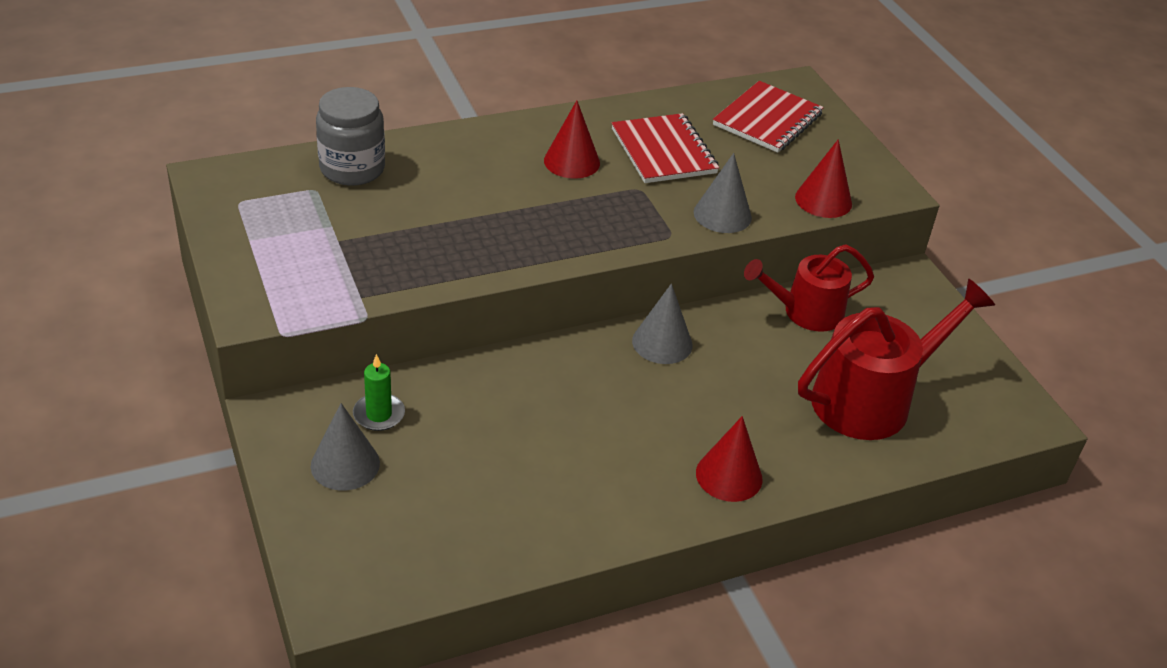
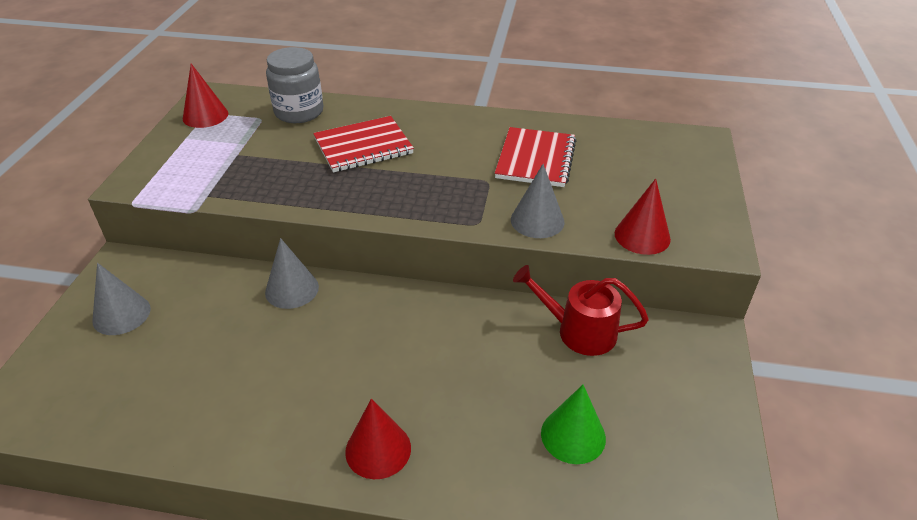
camera: 35 degrees right, 0 degrees up
(379, 414) = (180, 287): green candle -> none
(571, 161) = (455, 147): red cone -> red cone (205, 116)
(662, 343) = (431, 312): grey cone -> grey cone (292, 289)
(767, 120) = (650, 159): red notebook -> red notebook (363, 146)
(871, 399) = (573, 435): red watering can -> green cone

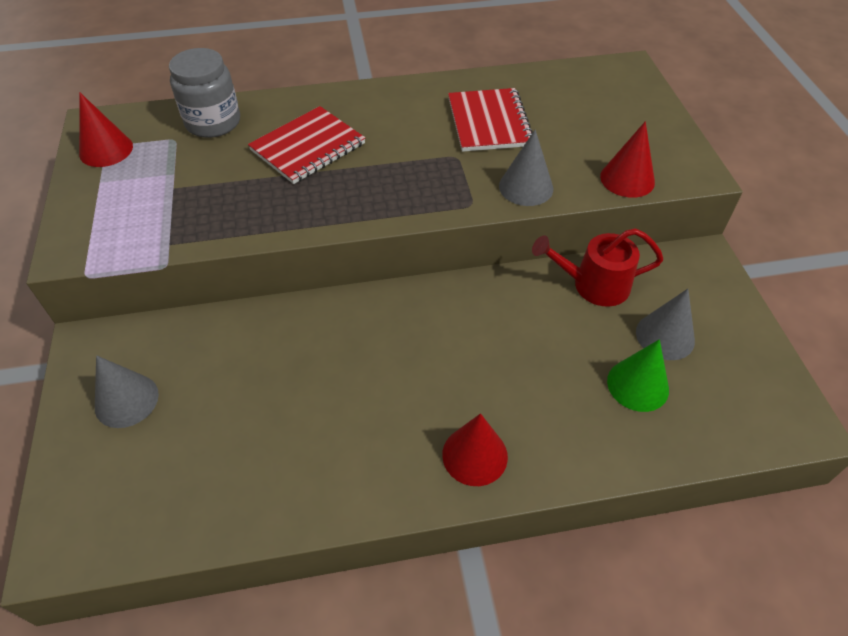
camera: 20 degrees left, 10 degrees up
(292, 289) = (298, 320): grey cone -> grey cone (665, 336)

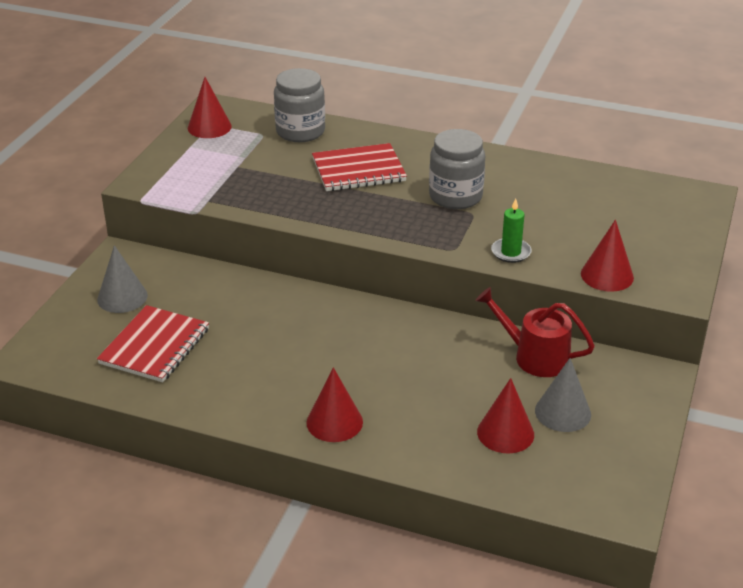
camera: 30 degrees right, 15 degrees down
(425, 143) = (455, 196): none -> grey jar
(489, 122) = (525, 198): red notebook -> red notebook (155, 346)
(526, 187) = (511, 252): grey cone -> green candle
(638, 385) = (505, 433): green cone -> red cone

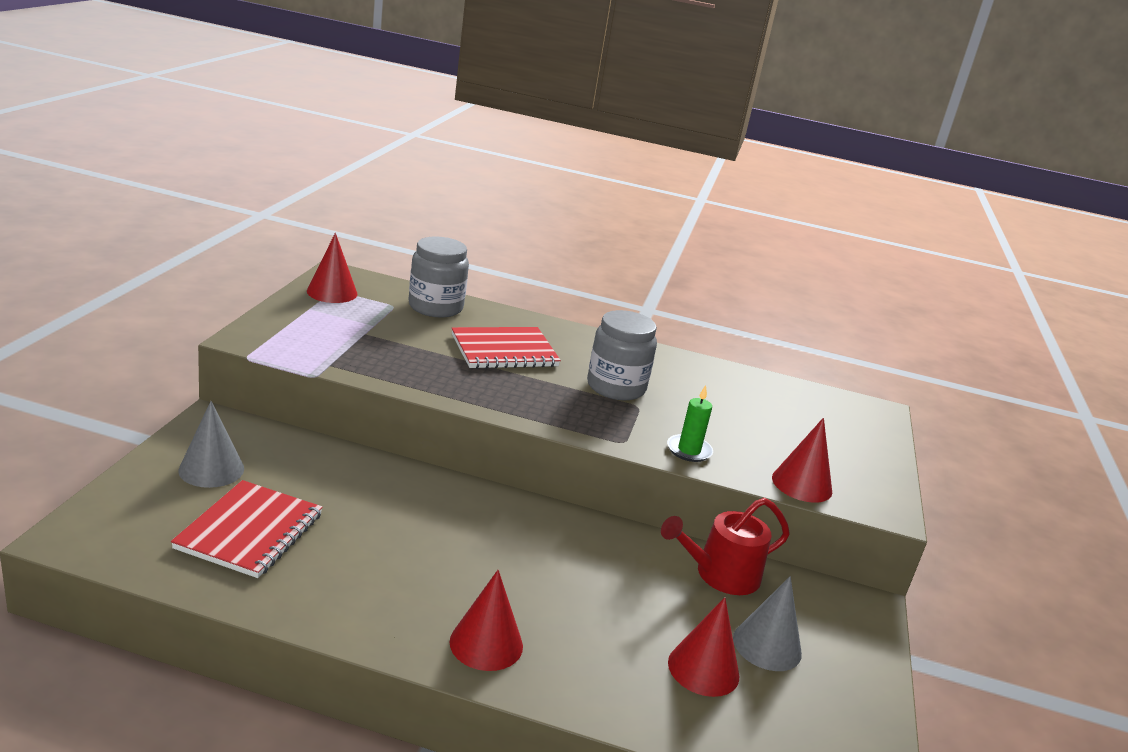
camera: 10 degrees left, 10 degrees down
(535, 356) = (720, 575): red watering can -> red watering can turned 45 degrees counterclockwise

